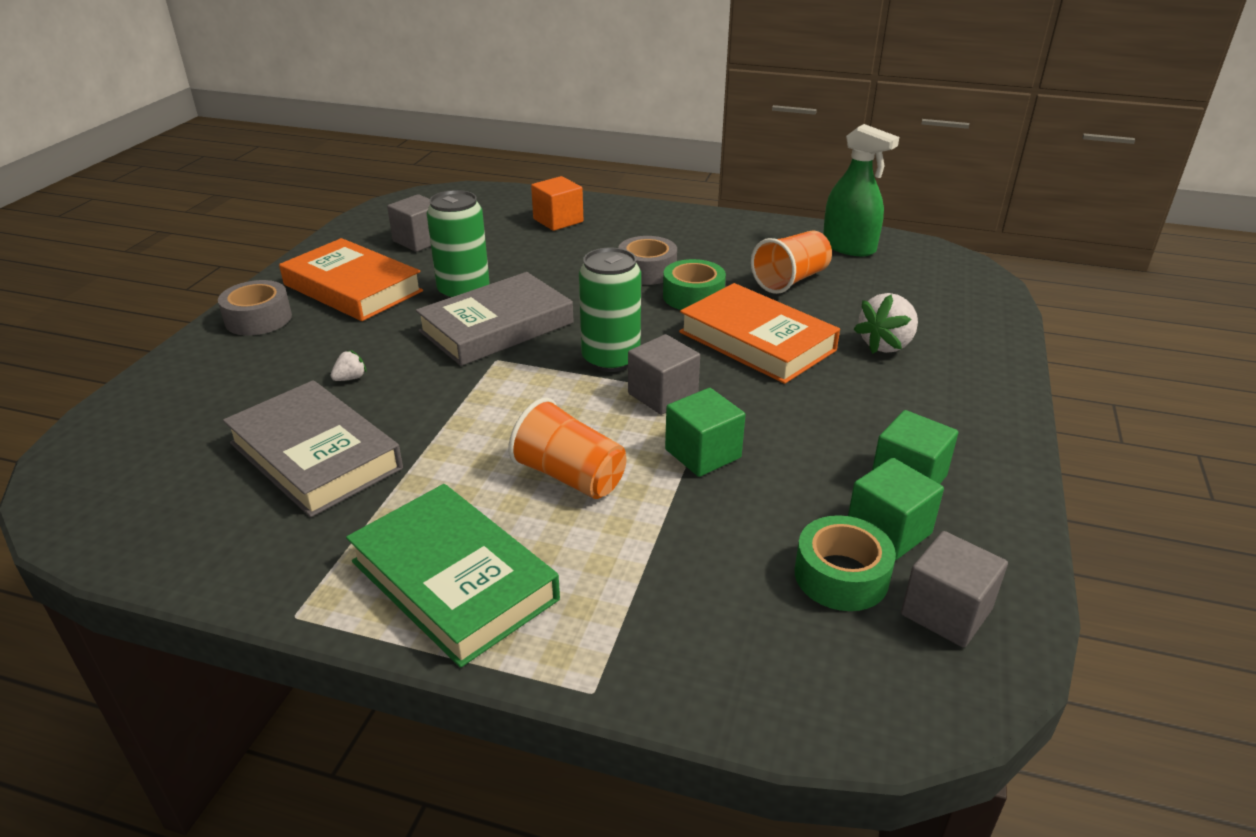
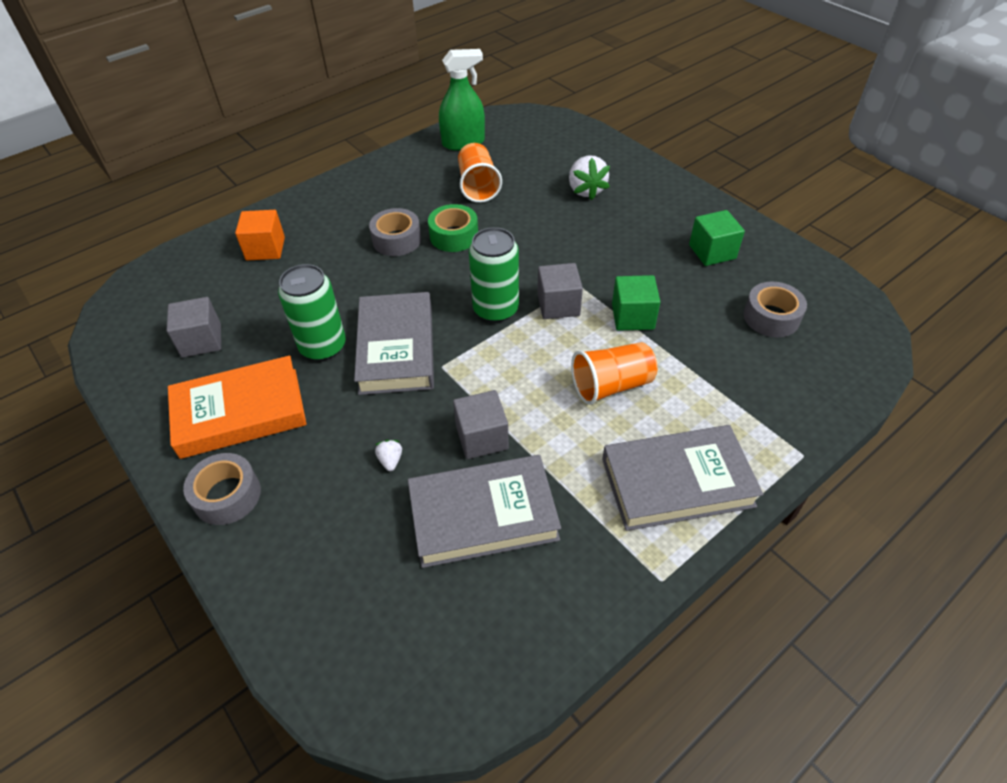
camera: 55 degrees left, 15 degrees up
(453, 580) = (677, 482): green book -> grey book
(756, 341) = (535, 236): orange book -> none
(841, 576) = (771, 317): green tape -> grey tape
(888, 531) = (748, 282): green cube -> none
(946, 612) = (816, 296): grey cube -> grey cube (482, 437)

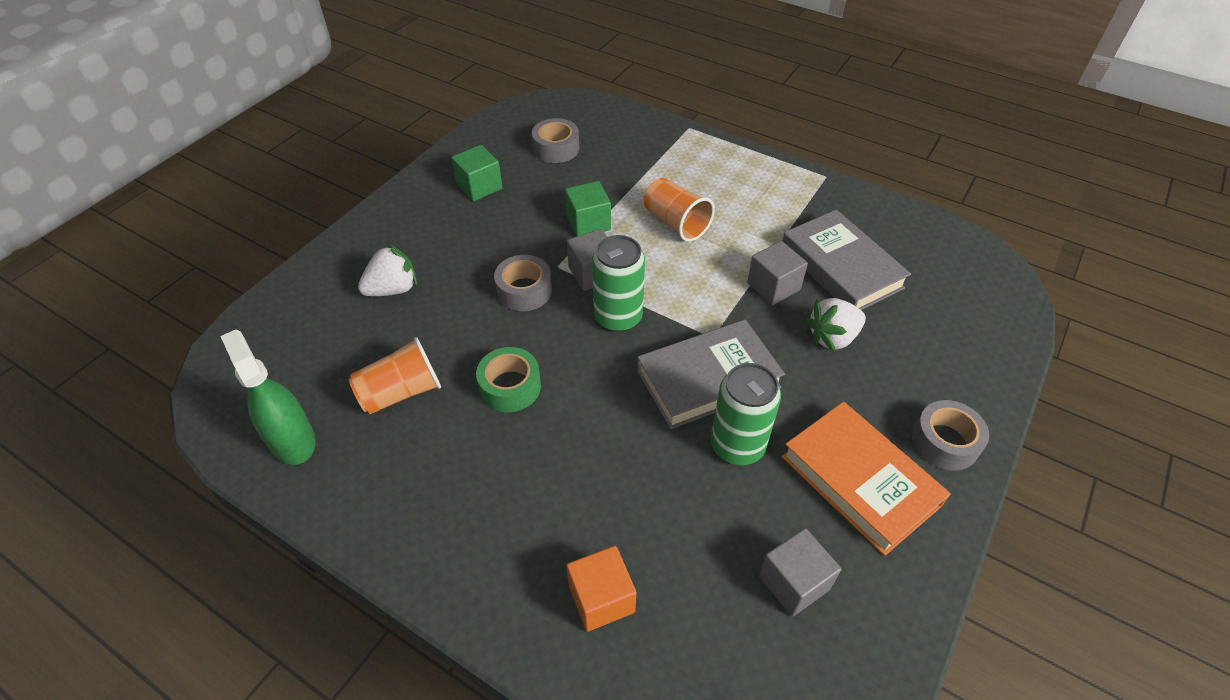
camera: 110 degrees left, 0 degrees up
(390, 460) = (832, 337): white strawberry -> white strawberry, size x2.09
(397, 240) = (535, 443): grey tape -> grey tape (524, 290)
(677, 482) = (748, 178): grey book -> none

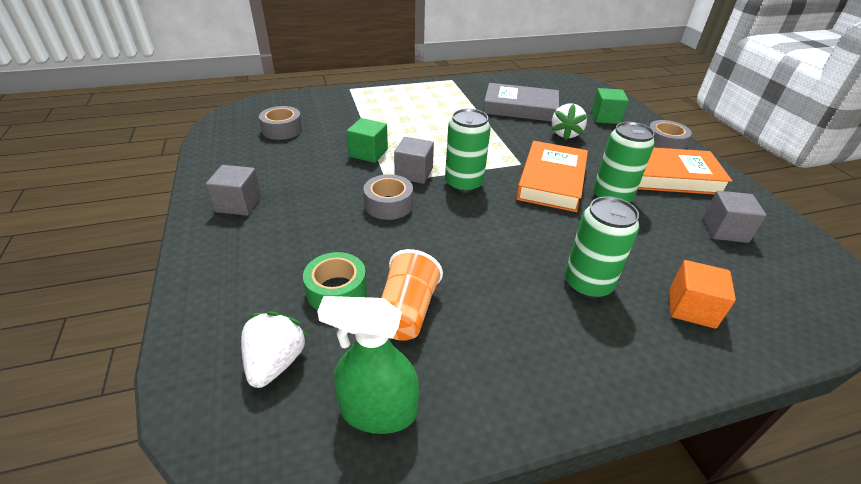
camera: 50 degrees left, 10 degrees down
(393, 289) = (292, 261): white strawberry -> white strawberry (276, 362)
(479, 186) = (259, 172): green cube -> green cube (605, 118)
(510, 387) = (468, 255): green tape -> green tape (336, 290)
(556, 495) = (587, 284): none -> green can
(676, 223) = (417, 129): orange cup -> none
(708, 379) = (551, 181): grey book -> orange book
(773, 286) = (508, 129): grey cube -> grey cube (239, 204)

